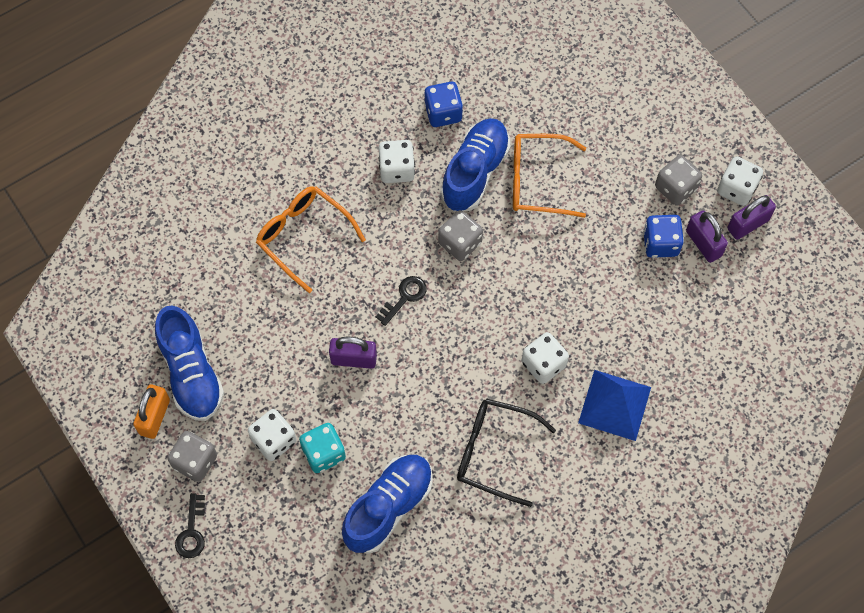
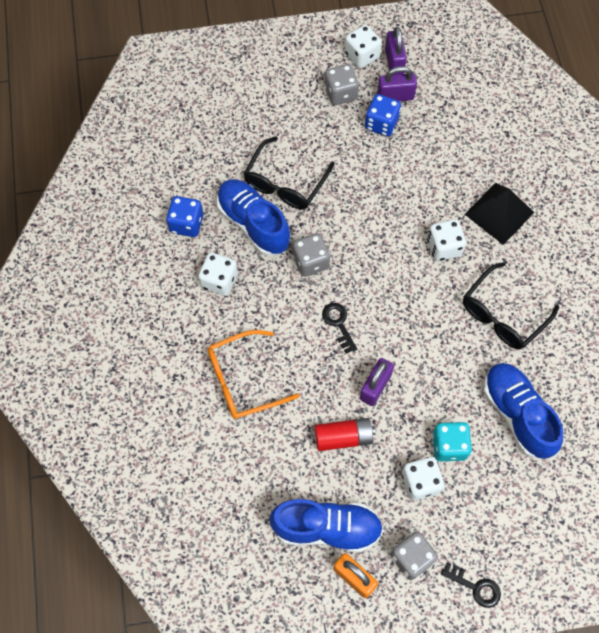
camera: 65 degrees left, 0 degrees up
(287, 351) = (343, 437): none -> red battery
(537, 181) = (285, 183): orange glasses -> black glasses
(614, 405) = (499, 213): blue pyramid -> black pyramid

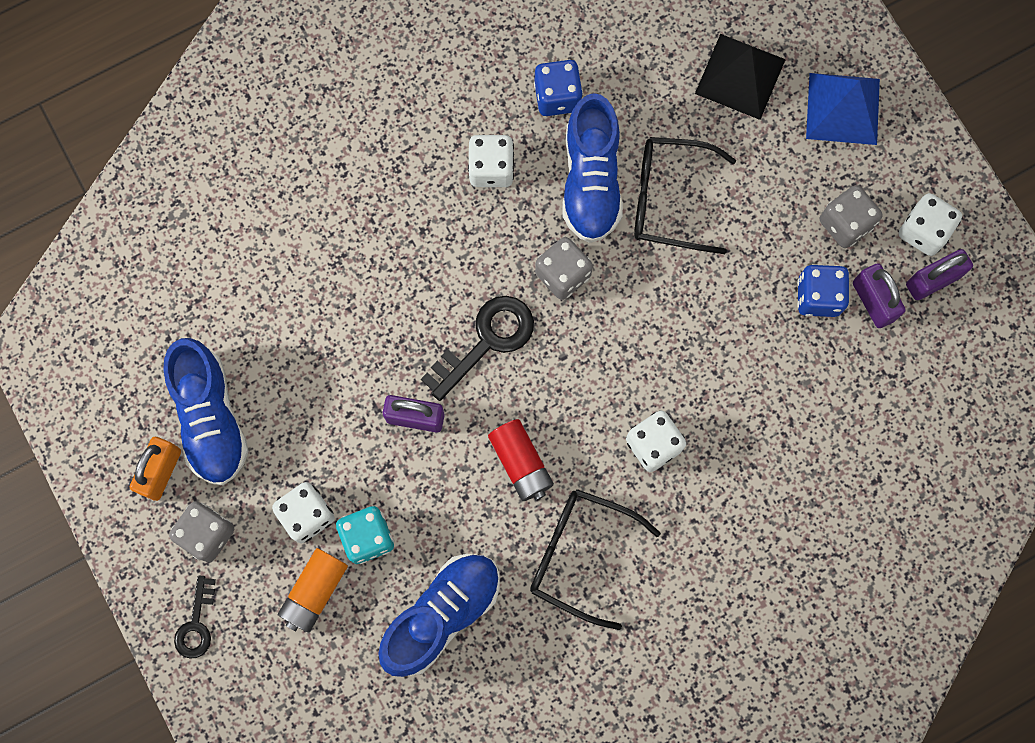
camera: 70 degrees right, 10 degrees up
(243, 380) = (365, 249): orange glasses -> none
(253, 223) = (591, 181): blue shoe -> blue shoe turned 150 degrees clockwise
(266, 69) = (843, 108): none -> blue pyramid
(338, 324) = (486, 342): black key -> black key, size x1.66
(343, 437) = (333, 400): red battery -> red battery (521, 463)
(476, 494) = (315, 591): none -> orange battery
(499, 213) = (737, 506): black pyramid -> black pyramid (740, 76)

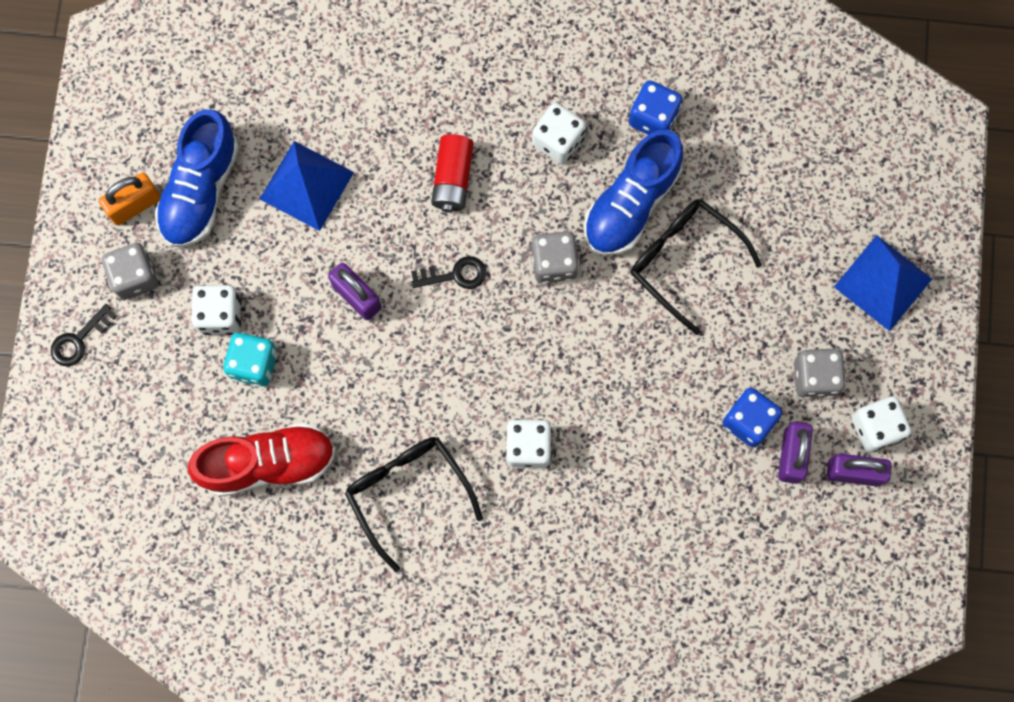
camera: 35 degrees right, 0 degrees up
(302, 352) = (306, 185): none -> blue pyramid
(315, 591) = (184, 377): orange battery -> none
(442, 614) = (268, 463): blue shoe -> red shoe
(486, 342) = (455, 275): black key -> black key, size x0.60
(521, 463) = (413, 389): red battery -> red battery (453, 178)
(740, 76) = (816, 199): black pyramid -> none

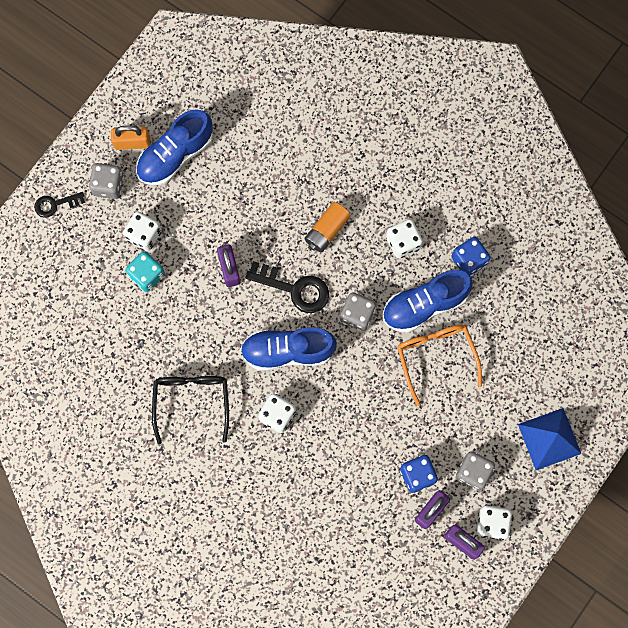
camera: 30 degrees right, 0 degrees up
(268, 463) = (121, 338): red shoe -> none
(306, 185) = (238, 186): blue pyramid -> none
(453, 178) = (327, 230): red battery -> orange battery
(455, 275) = (294, 289): black key -> black key, size x1.66
(493, 358) = (287, 351): none -> blue shoe
(684, 261) = (436, 357): black glasses -> orange glasses

